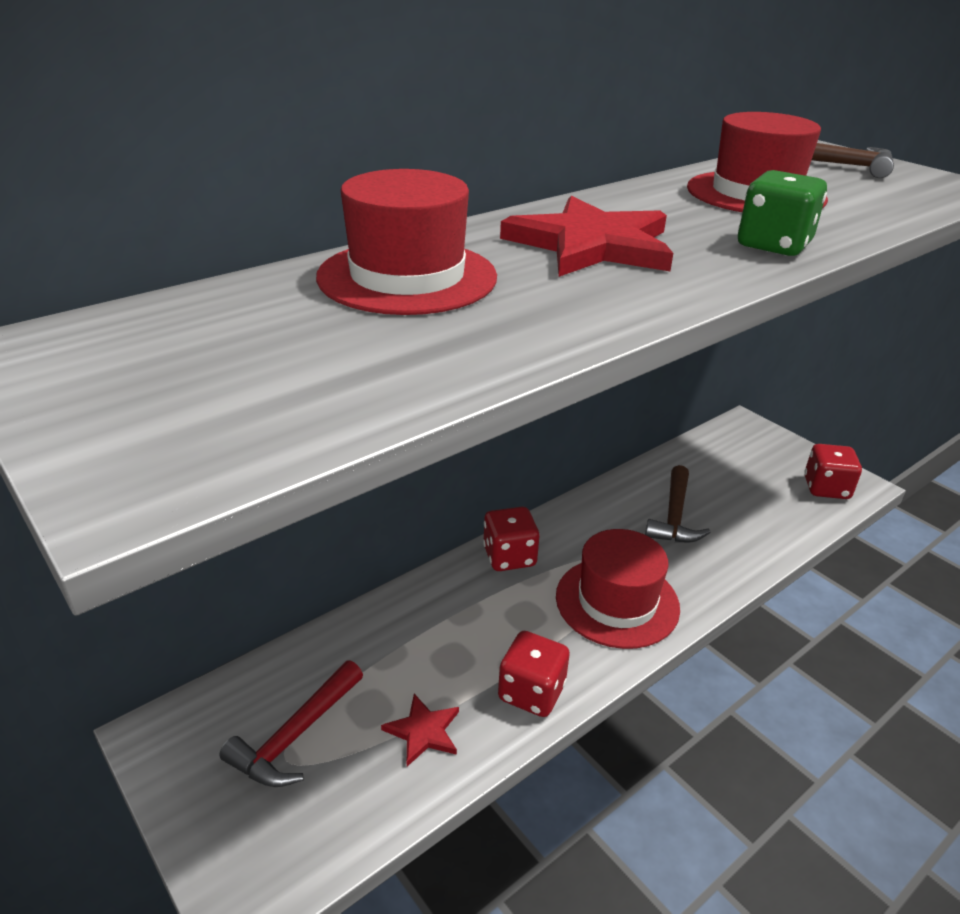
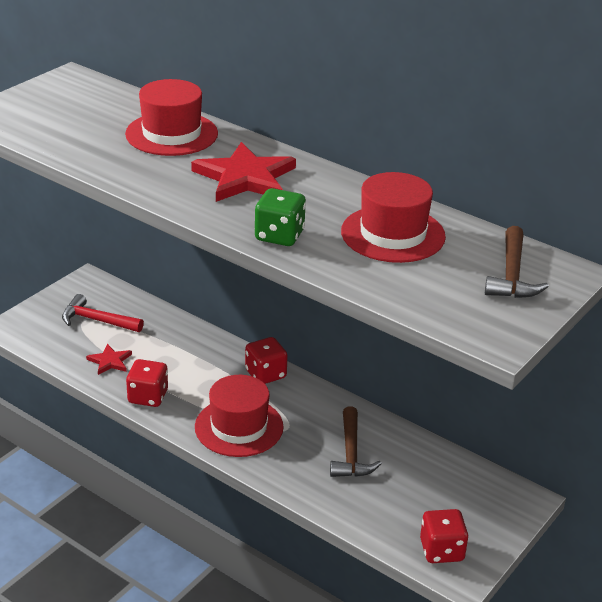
camera: 75 degrees right, 0 degrees up
(674, 516) = (351, 453): brown hammer -> brown hammer turned 90 degrees counterclockwise

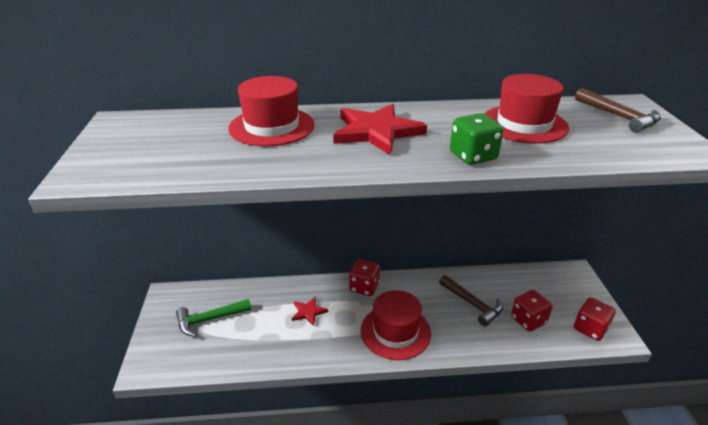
camera: 40 degrees left, 0 degrees up
(97, 320) = (209, 319): red hammer -> green hammer
(110, 361) = (256, 343): red star -> red star (308, 312)
(148, 397) = (314, 351): red dice -> red dice (528, 320)

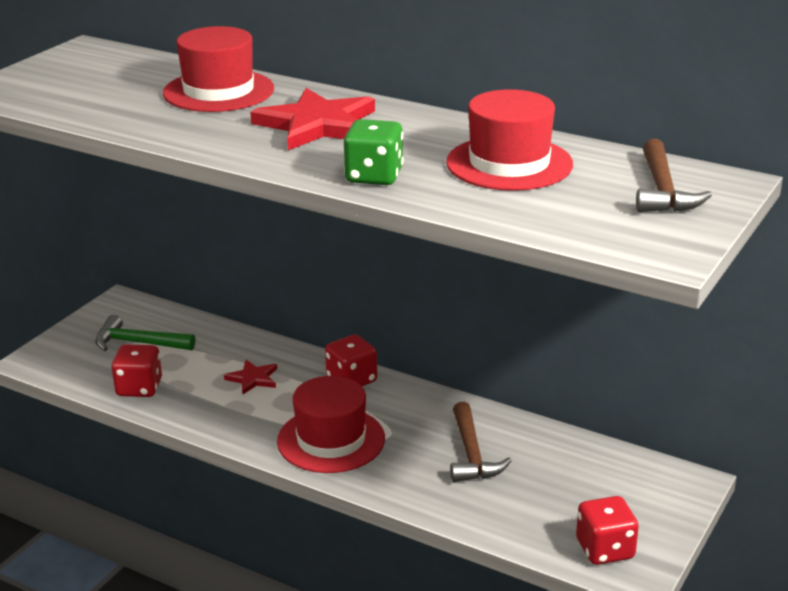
camera: 35 degrees right, 5 degrees down
(528, 320) = (525, 502): red dice -> red dice (139, 388)

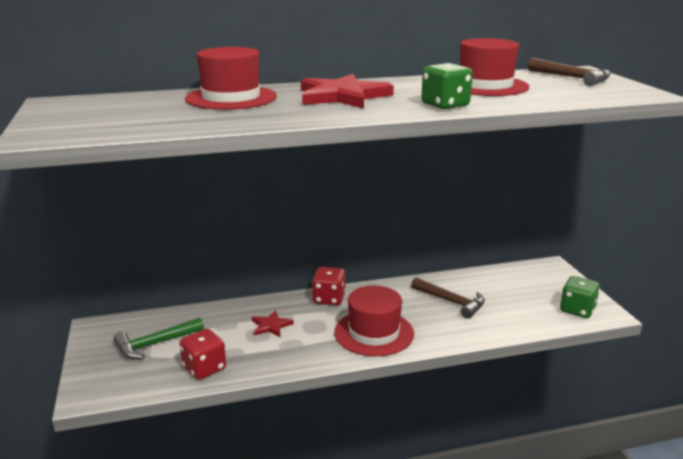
camera: 45 degrees left, 5 degrees down
(605, 549) = (577, 310): red dice -> green dice

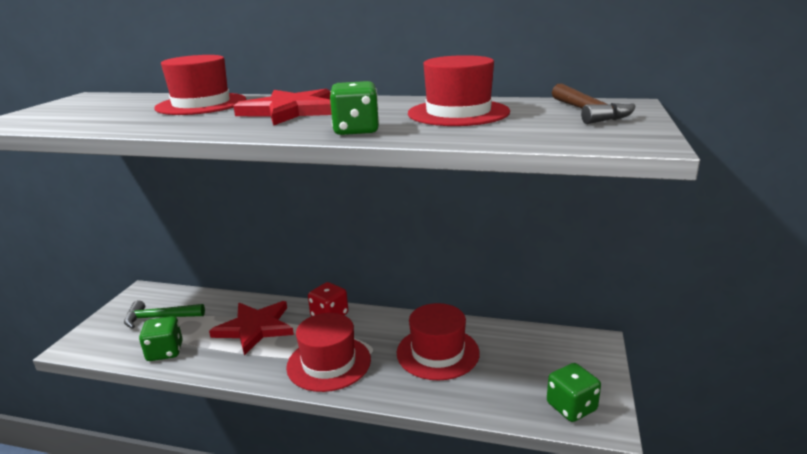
camera: 30 degrees right, 0 degrees up
(204, 368) = (165, 352): red dice -> green dice
(271, 326) = (255, 328): red star -> red star, size x1.98
(451, 302) = (437, 352): brown hammer -> red hat

